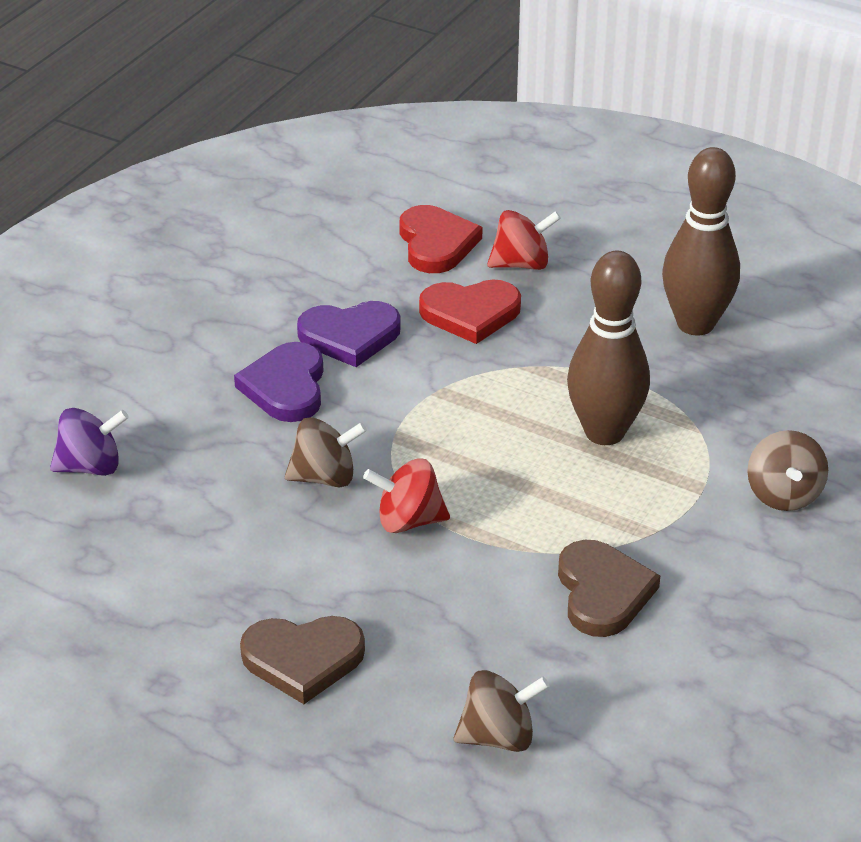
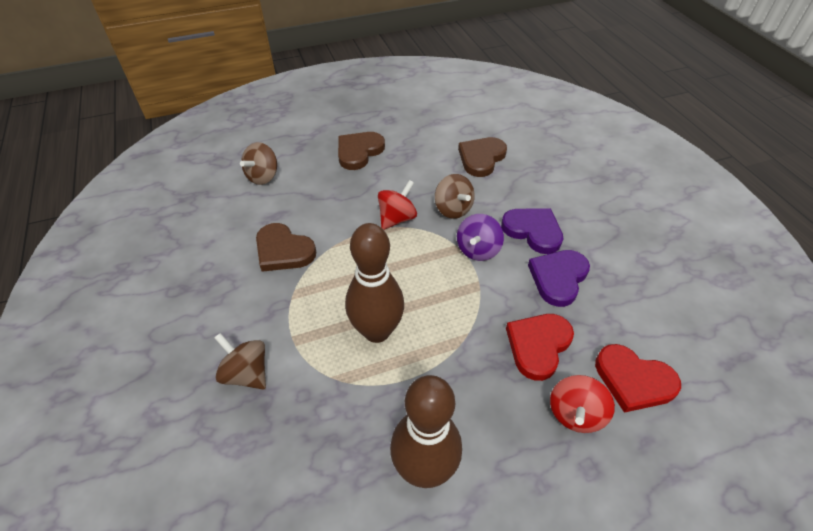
camera: 130 degrees right, 10 degrees up
(91, 466) = (528, 150): purple spinning top -> purple spinning top (478, 250)
(166, 507) = (481, 158): none -> brown heart
(325, 477) = (453, 209): brown spinning top -> brown spinning top turned 60 degrees counterclockwise

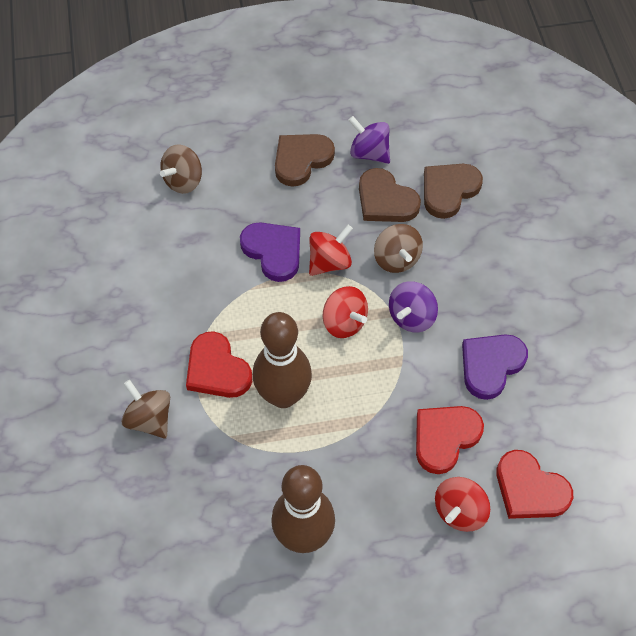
camera: 10 degrees right, 10 degrees up
(283, 251) = (198, 285): brown heart -> brown heart (385, 200)
(309, 317) = (217, 369): none -> red heart
(412, 142) = (369, 153): none -> purple spinning top
(420, 262) = (344, 322): none -> red spinning top
(533, 231) = (481, 302): purple heart -> purple heart (273, 251)

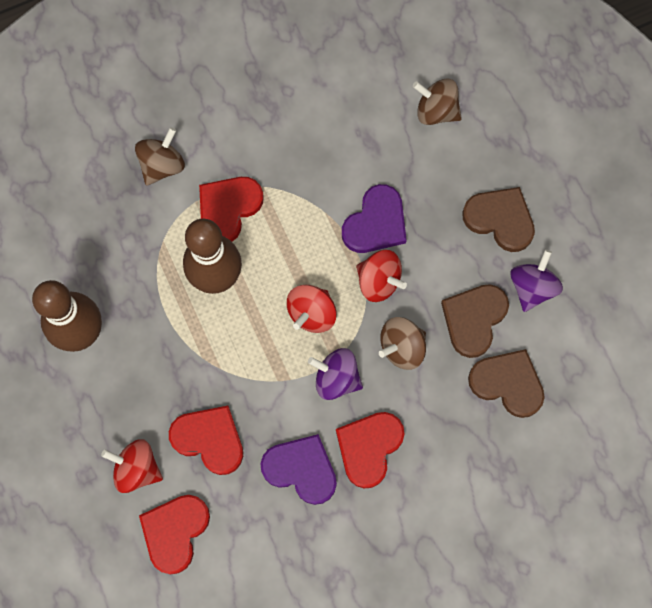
camera: 75 degrees right, 15 degrees up
(482, 306) = (369, 448): none -> red heart

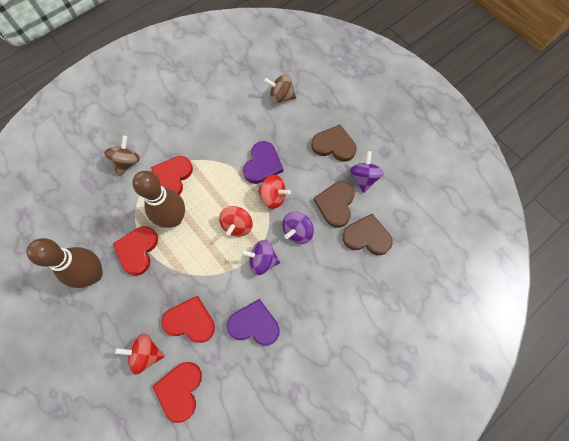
camera: 15 degrees left, 5 degrees down
(369, 448) = (294, 298): red heart -> red heart (137, 250)
(402, 347) = (297, 232): brown spinning top -> purple spinning top

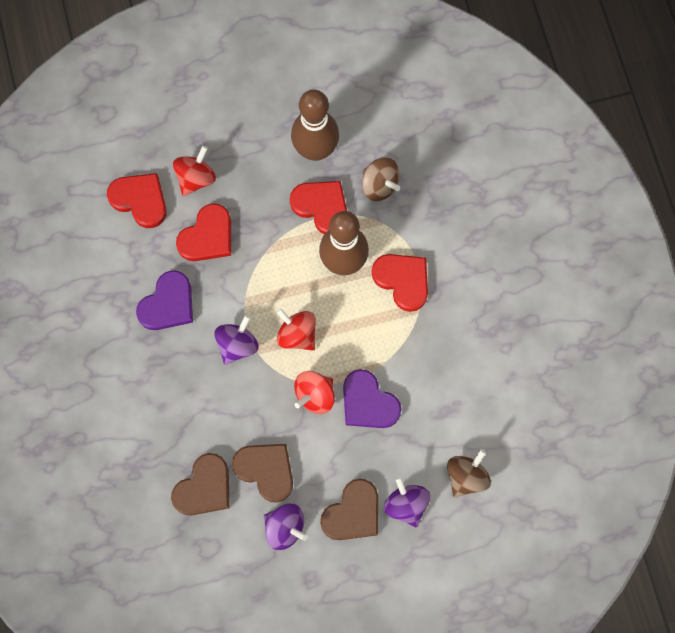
camera: 115 degrees right, 5 degrees up
(127, 162) = (451, 232): brown spinning top -> brown spinning top (379, 185)
(297, 232) = (253, 404): purple spinning top -> purple spinning top (406, 504)

